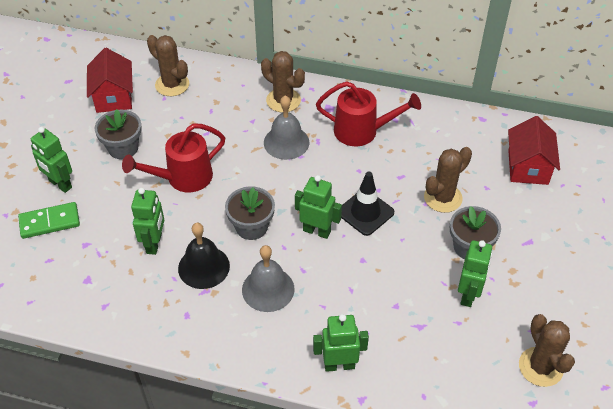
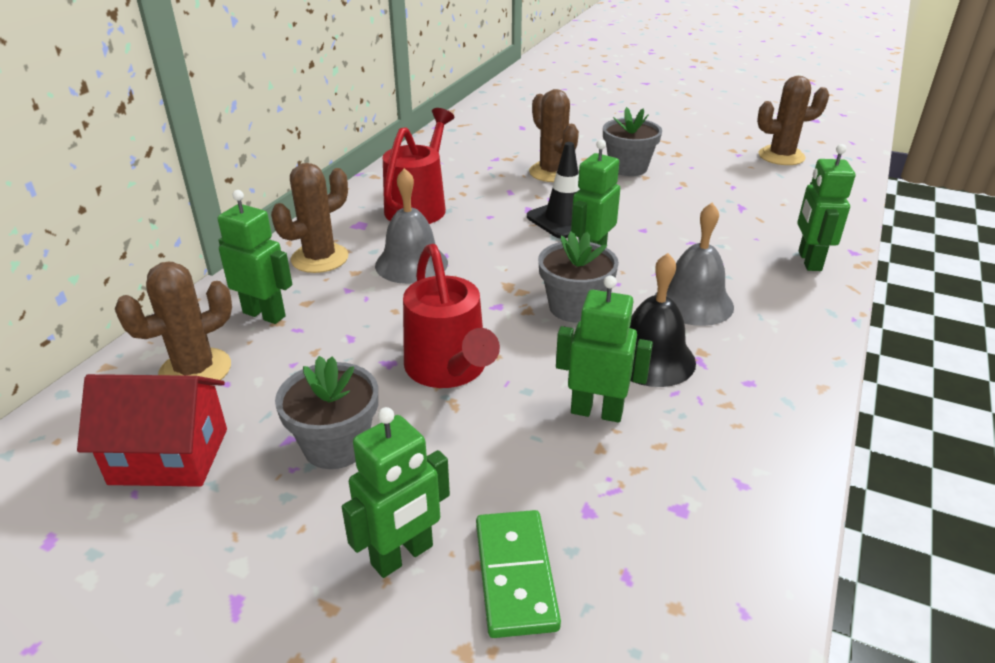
camera: 80 degrees left, 15 degrees down
(468, 295) = (695, 177): green robot -> green robot (264, 314)
(528, 167) = (519, 127): red house -> none

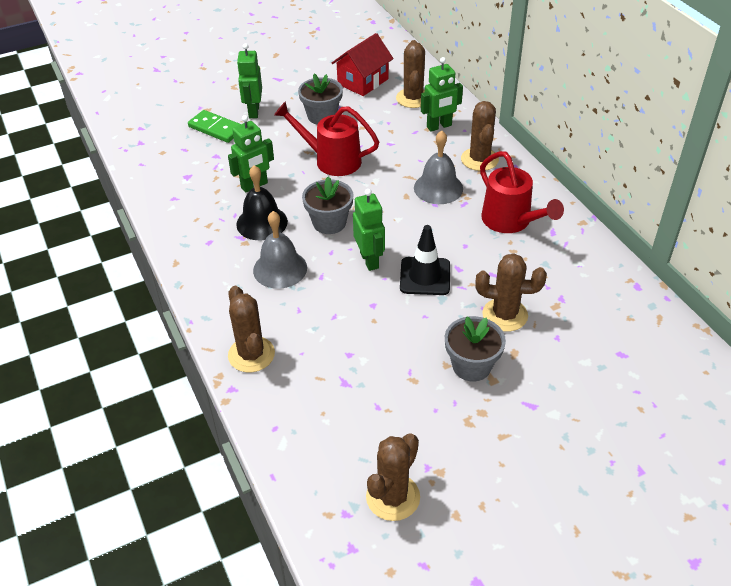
camera: 130 degrees right, 10 degrees up
(809, 261) = (251, 354): green robot -> brown cactus

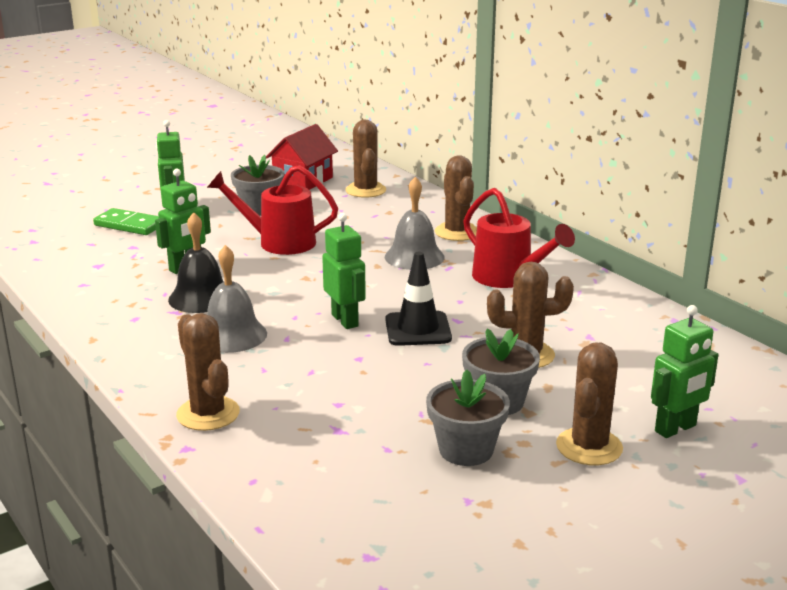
camera: 10 degrees left, 20 degrees down
(329, 223) = (287, 292): grey flower pot -> grey flower pot (466, 450)
(393, 497) = (429, 533): brown cactus -> brown cactus (589, 447)
(439, 126) = (402, 210): green robot -> green robot (675, 429)

